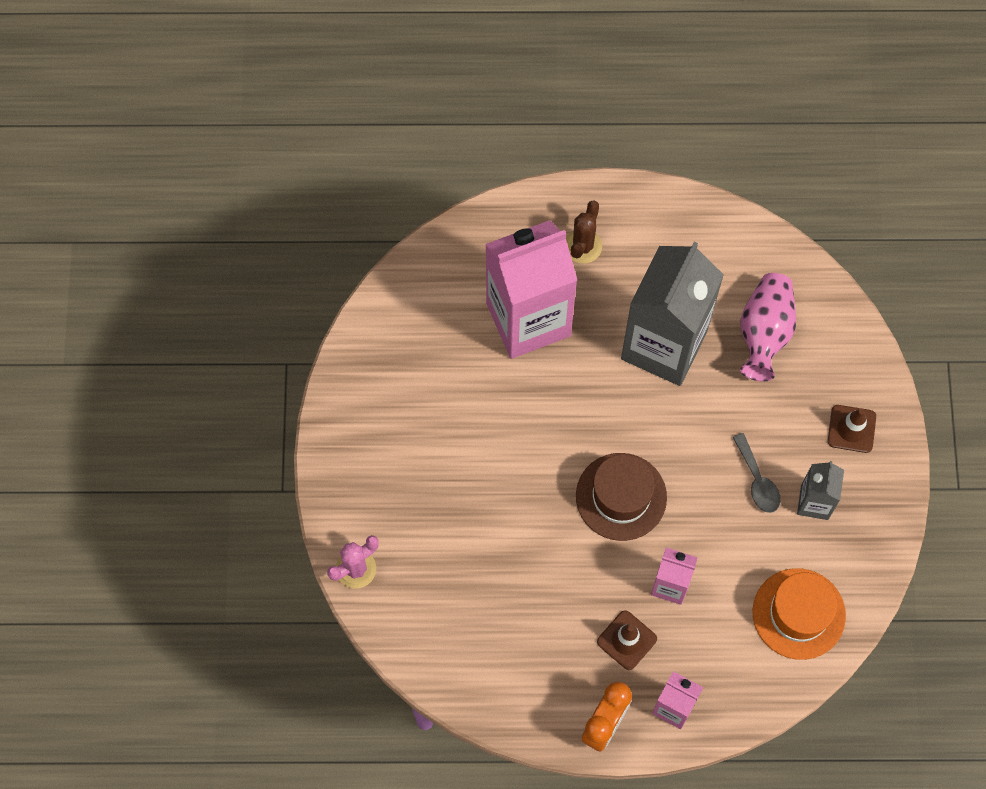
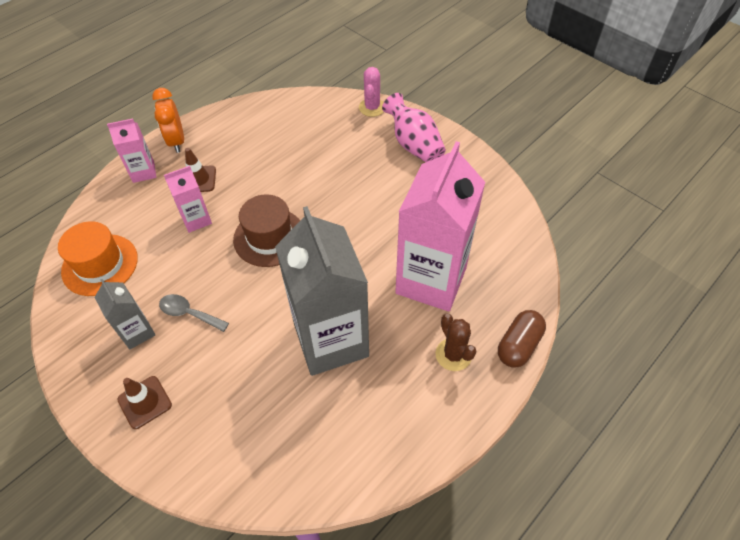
camera: 135 degrees right, 15 degrees down
(526, 206) = (518, 345): none -> brown capsule
(764, 333) = (268, 413): pink vase -> pink vase (414, 145)

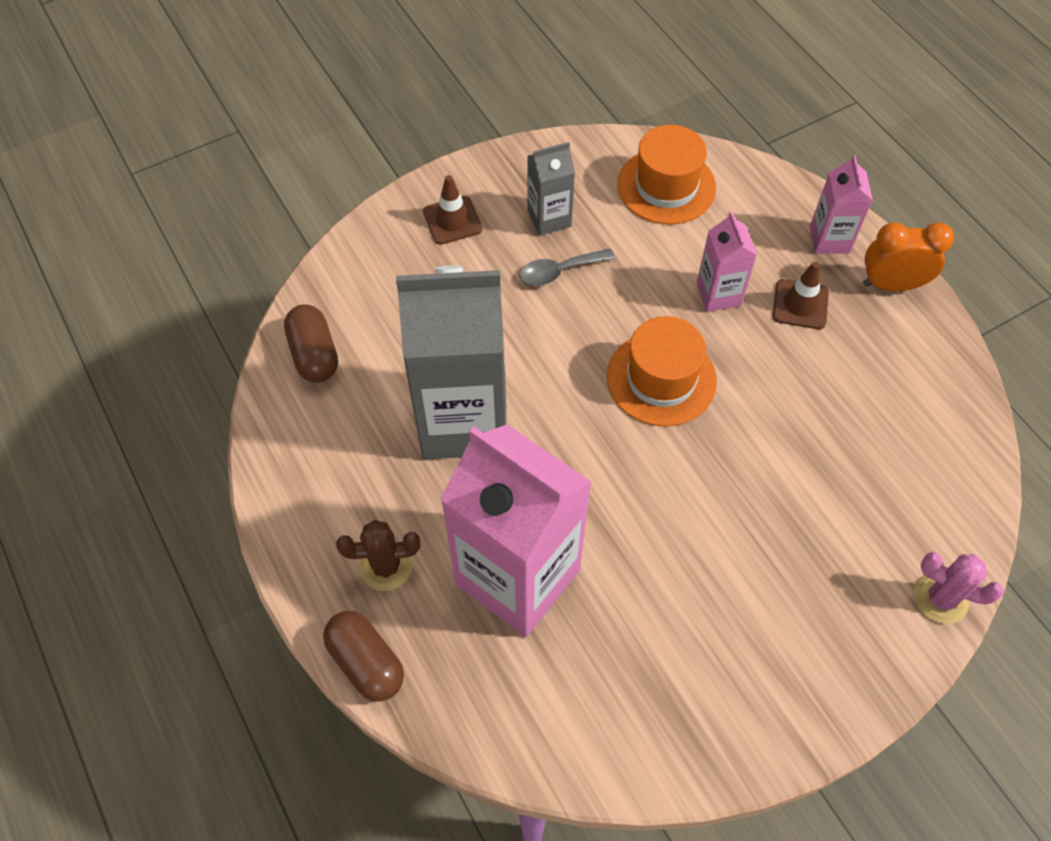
camera: 105 degrees right, 5 degrees up
(189, 313) = (559, 271): grey spoon -> grey spoon turned 150 degrees counterclockwise
(269, 237) = (661, 378): brown hat -> orange hat
(299, 466) = (314, 354): none -> brown capsule
(414, 145) = (824, 645): pink vase -> none

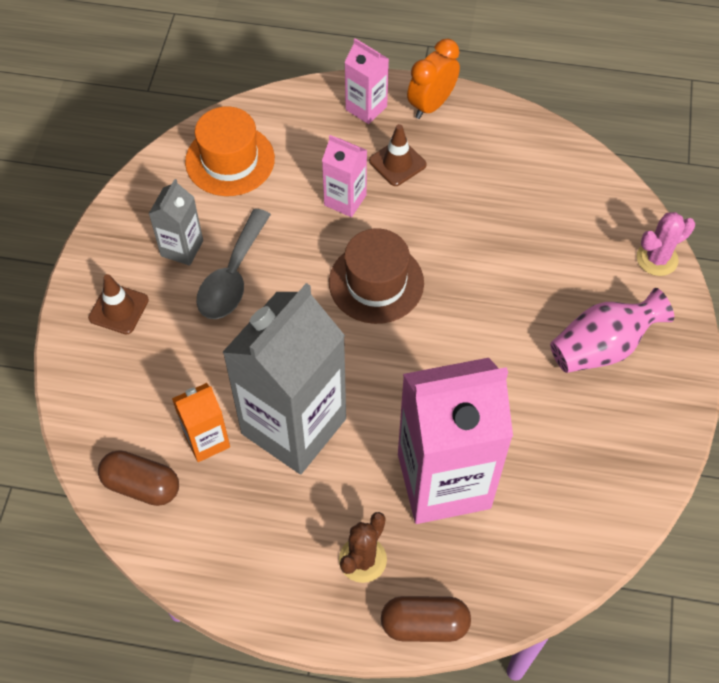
camera: 50 degrees left, 0 degrees up
(393, 368) = (207, 440): none -> orange carton
(559, 271) = (232, 276): grey spoon -> grey spoon, size x1.53
(661, 378) = (376, 282): orange hat -> brown hat
(787, 617) = (602, 347): none -> pink vase

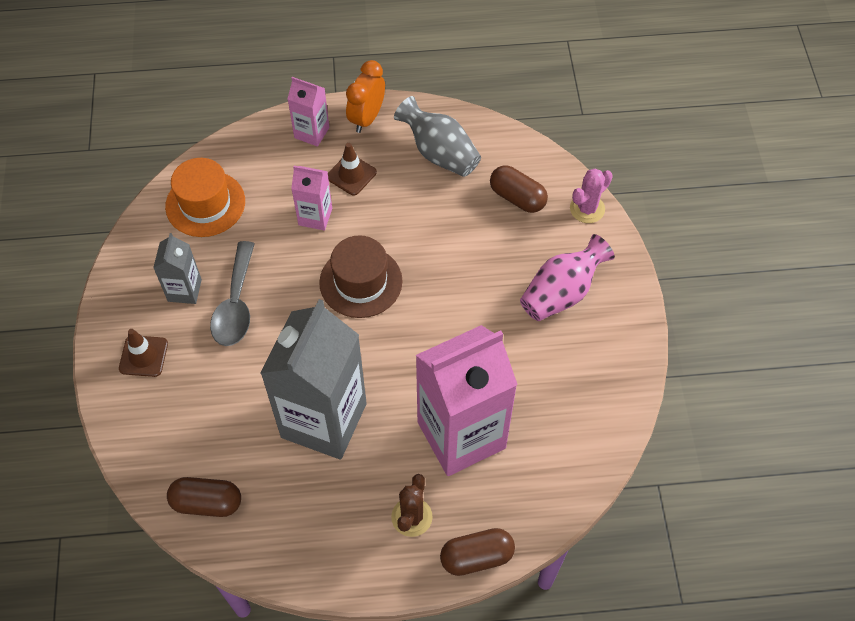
camera: 15 degrees left, 0 degrees up
(207, 440) = (252, 450): orange carton -> none
(502, 160) = (439, 153): none -> grey vase
(578, 228) = (517, 198): none -> brown capsule

